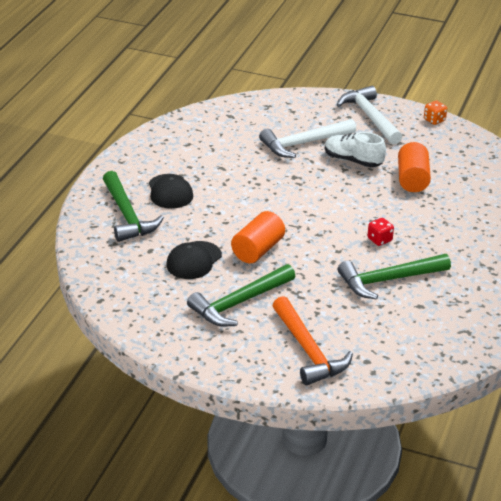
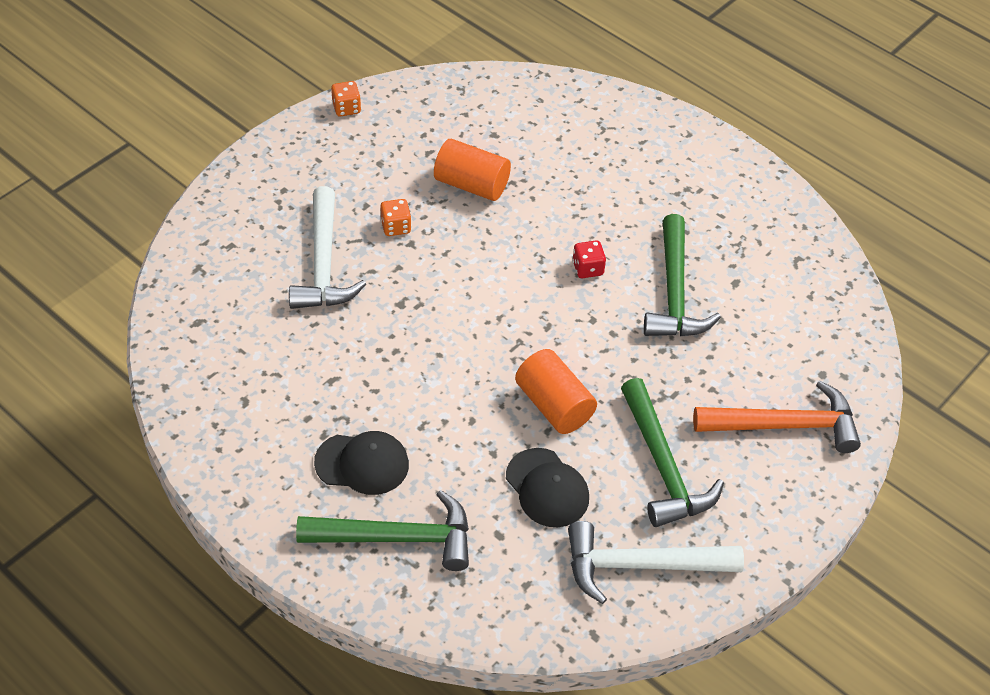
camera: 70 degrees left, 15 degrees up
(353, 160) = (396, 227): white shoe -> orange dice
(370, 117) = (299, 168): white hammer -> white hammer (640, 565)

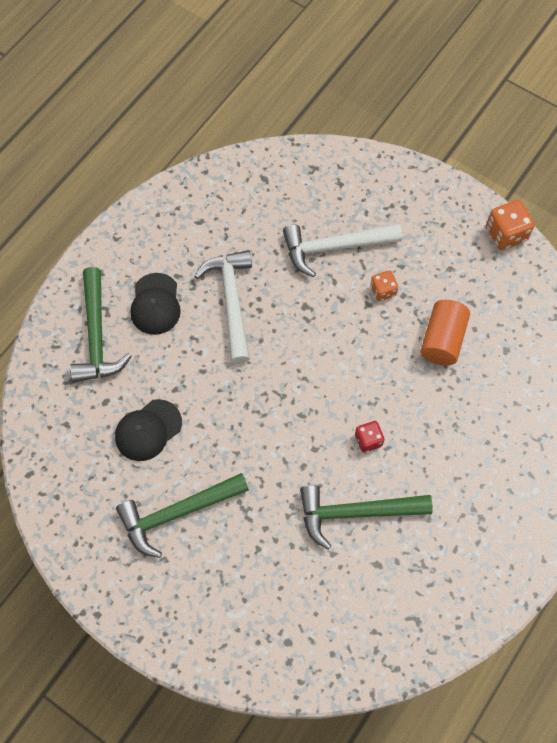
camera: 85 degrees right, 15 degrees up
(346, 108) = (506, 234): orange dice -> orange dice, size x1.61
(554, 405) = (224, 427): orange cylinder -> none
(640, 565) = (87, 502): white hammer -> white hammer (231, 301)
(785, 425) = (229, 610): orange hammer -> none

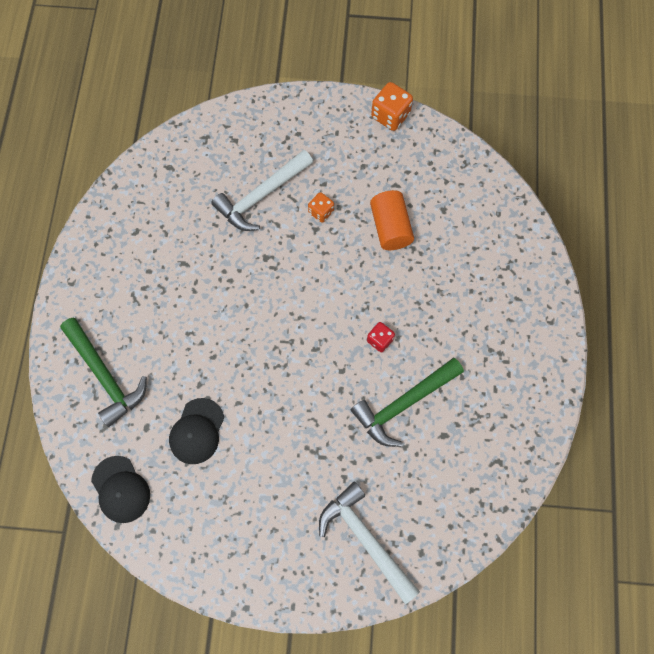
camera: 30 degrees left, 5 degrees up
(155, 304) = (140, 322): black cap -> black cap (121, 489)
(177, 513) = (262, 486): green hammer -> none
(231, 301) = (203, 285): white hammer -> white hammer (365, 539)

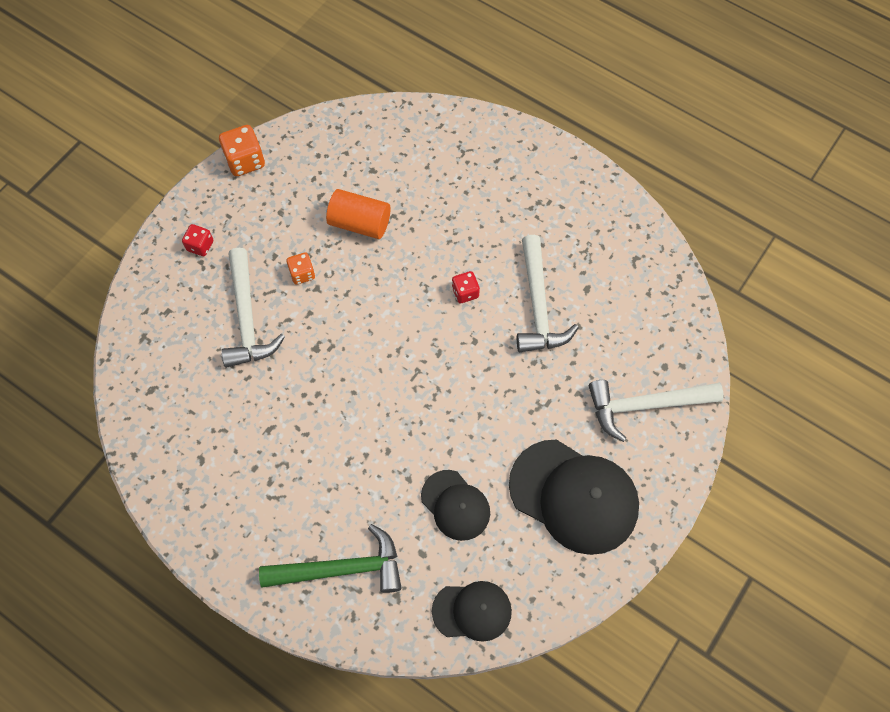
camera: 60 degrees left, 5 degrees down
(253, 520) = (574, 496): none -> black cap
(300, 129) = (200, 246): none -> red dice
(403, 404) = (538, 306): green hammer -> white hammer

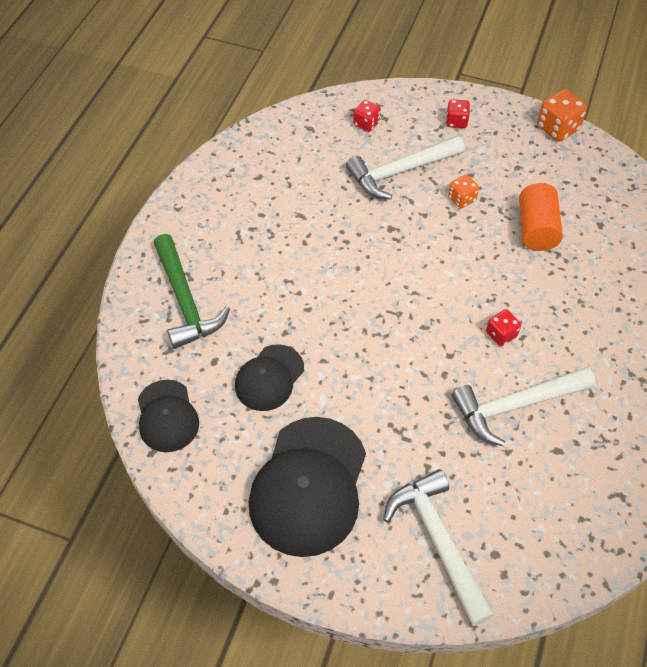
camera: 75 degrees right, 10 degrees down
(168, 331) = (366, 124): none -> red dice

